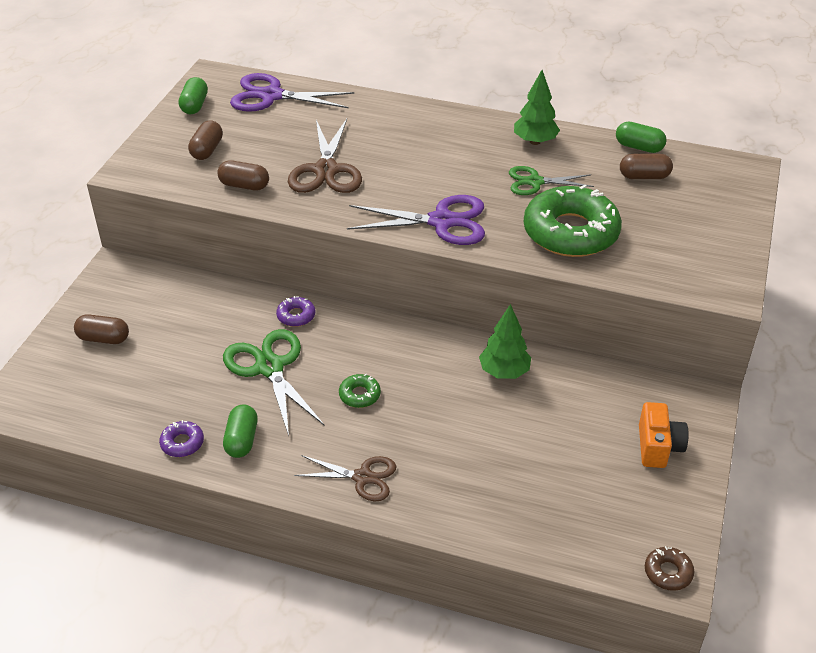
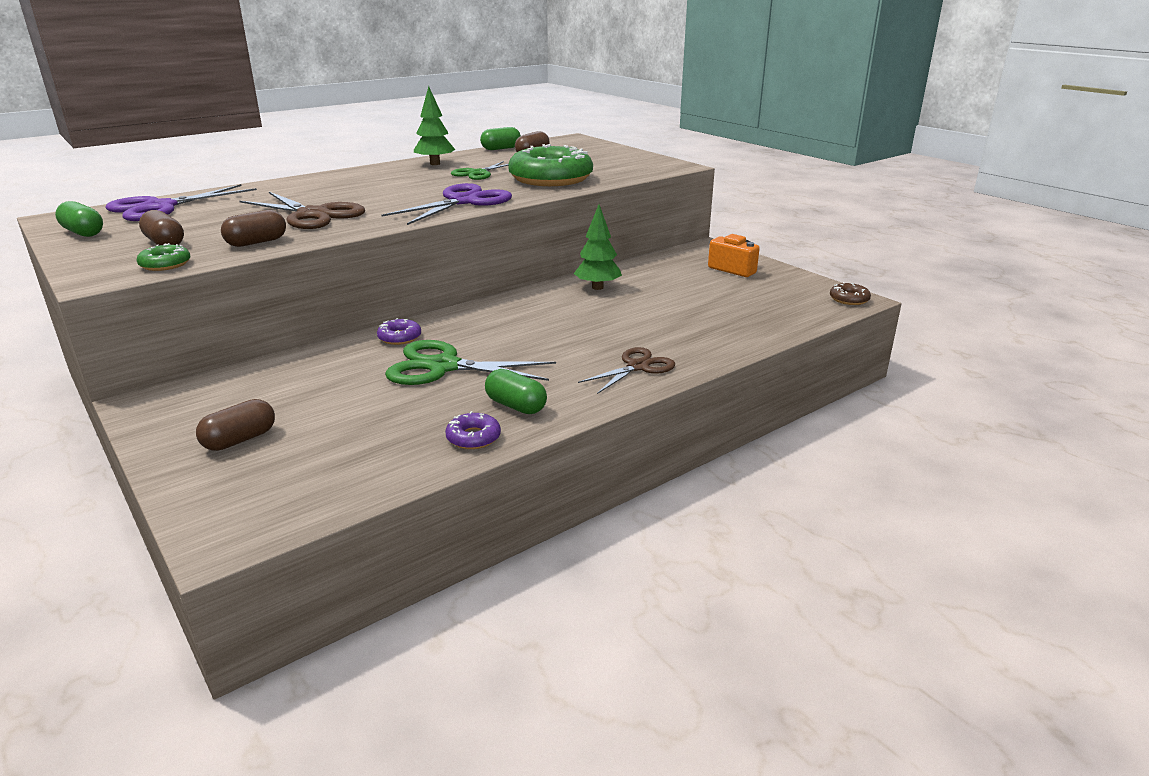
camera: 55 degrees left, 15 degrees down
(359, 395) = (541, 341): green donut -> green donut (165, 264)

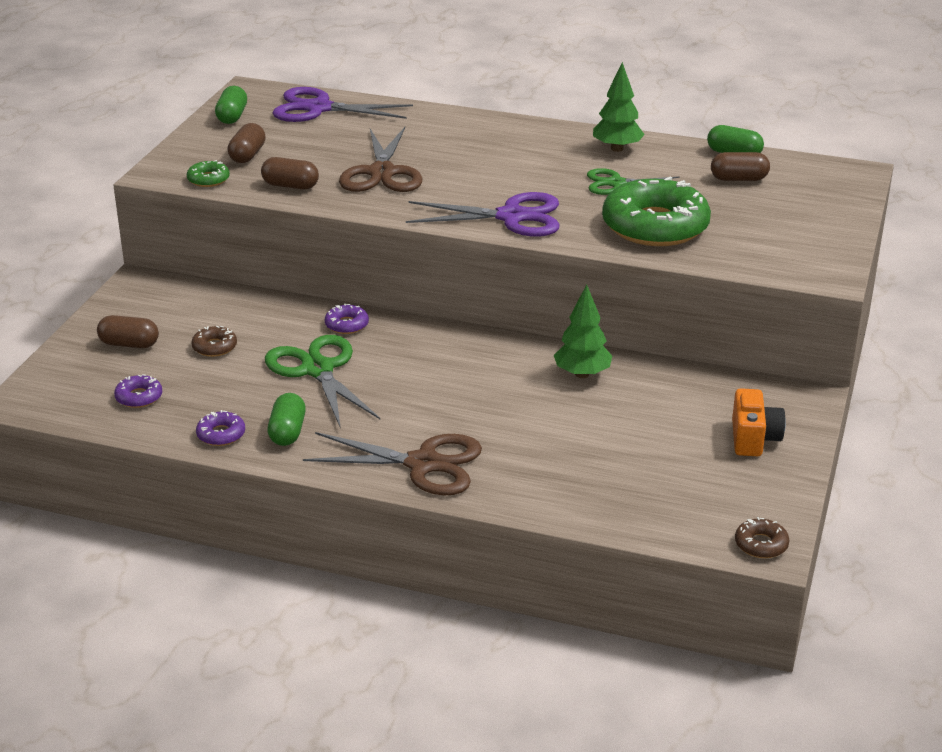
camera: 55 degrees right, 5 degrees up
(327, 399) = (214, 347): none -> brown donut
(342, 462) = (139, 397): none -> purple donut
(638, 367) = (423, 464): brown scissors -> brown scissors, size x1.57

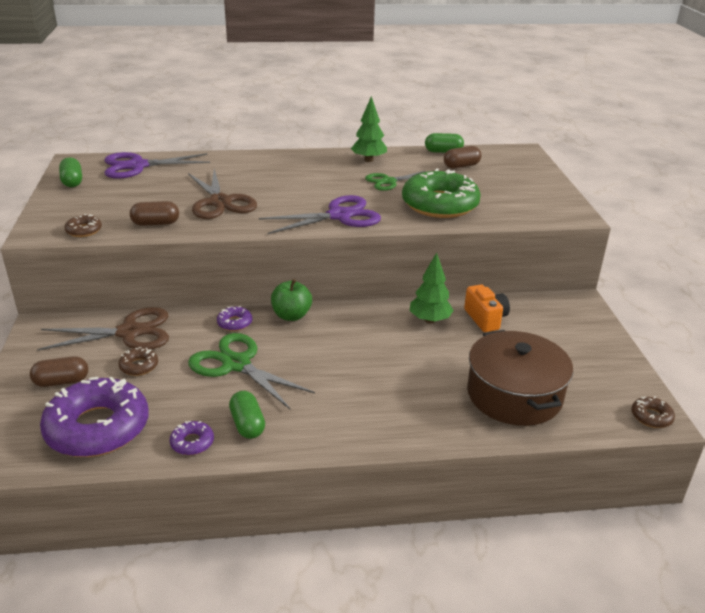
camera: 25 degrees left, 0 degrees up
(139, 397) = (98, 428): purple donut -> purple donut, size x2.40
(208, 179) = (84, 230): green donut -> brown donut
(247, 155) = (104, 207): brown capsule -> none
(417, 331) = (291, 315): none -> green apple
(423, 464) = (374, 422): brown scissors -> brown scissors (129, 332)
(611, 479) = (514, 395): none -> brown pot
(753, 439) = (576, 339): orange camera -> orange camera (485, 319)

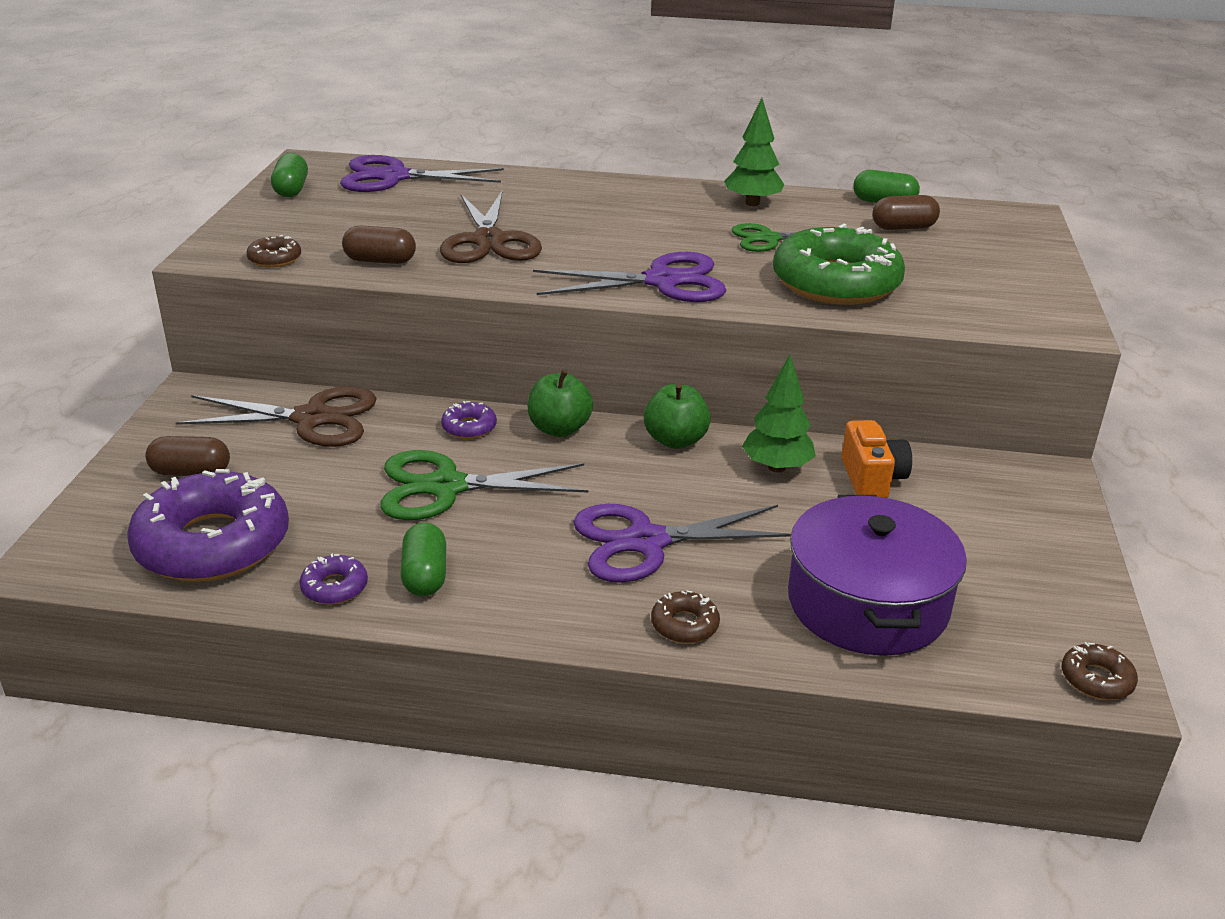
camera: 15 degrees right, 0 degrees up
(139, 366) = (305, 467): brown donut -> brown donut (684, 625)
(236, 364) = (446, 487): green scissors -> green scissors turned 60 degrees counterclockwise
(364, 312) = (675, 440): none -> green apple
(373, 379) = (646, 542): none -> purple scissors
(514, 395) = (867, 603): brown pot -> purple pot

